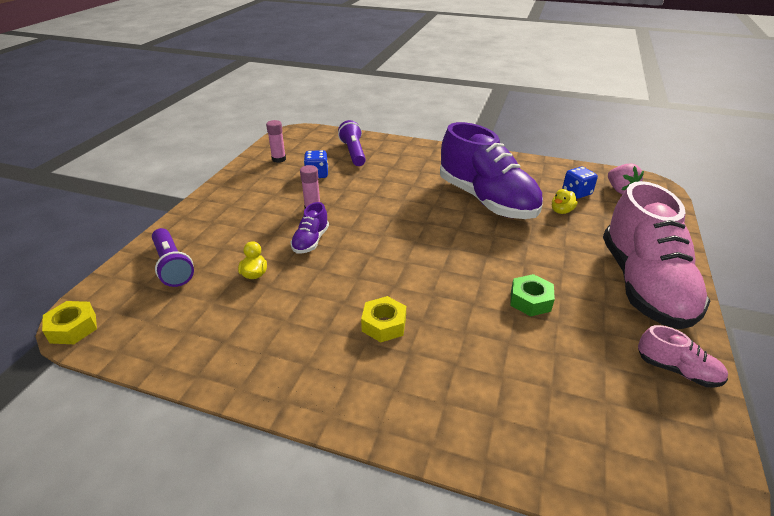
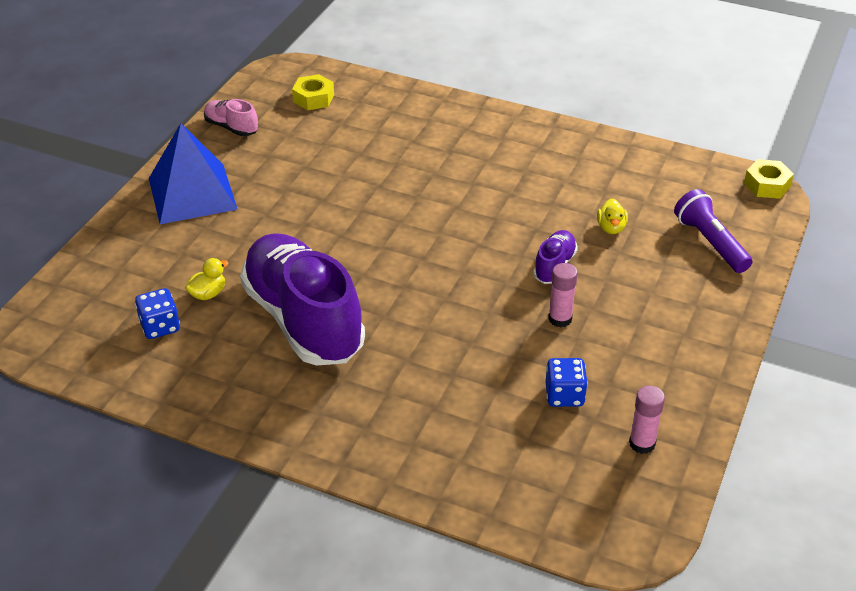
camera: 175 degrees left, 5 degrees up
(353, 152) = (502, 456): purple flashlight -> none
(384, 324) = (470, 172): yellow nut -> yellow nut (313, 98)
(530, 300) = (320, 185): green nut -> none
(620, 190) = (90, 328): pink strawberry -> none
(643, 284) = (192, 193): pink shoe -> blue pyramid

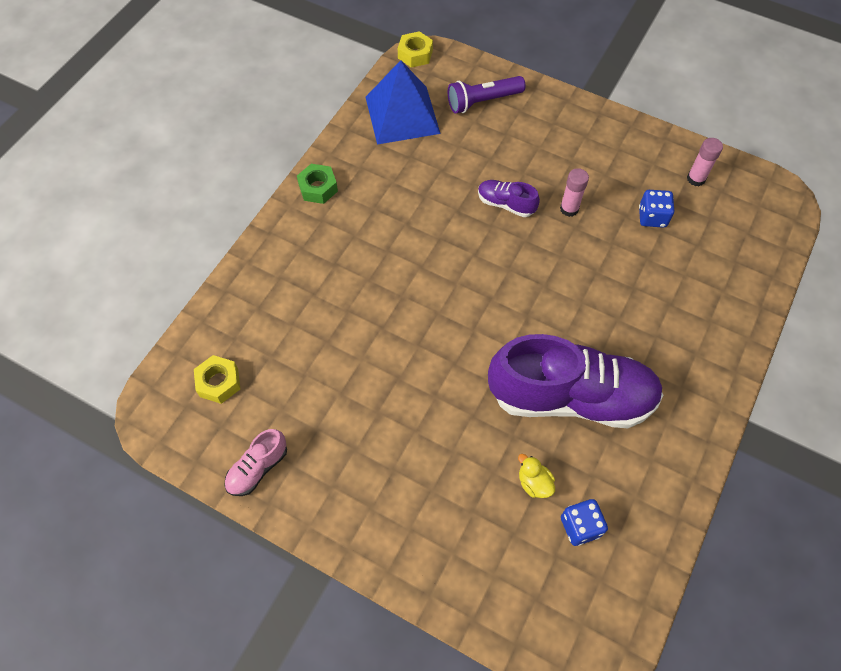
camera: 85 degrees left, 20 degrees up
(192, 193) = (373, 506): blue pyramid -> blue pyramid (402, 115)
(303, 320) = (570, 397): purple shoe -> purple shoe turned 150 degrees counterclockwise
(543, 132) = (318, 188): none -> green nut
(611, 228) = (460, 160): yellow duck -> none

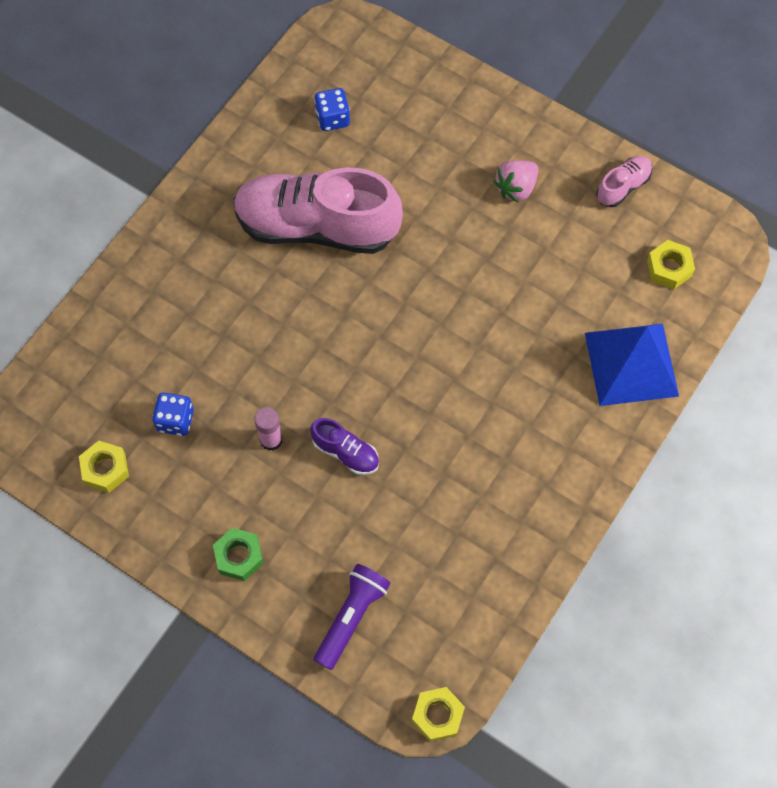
camera: 175 degrees left, 5 degrees up
(318, 188) = (574, 495): green nut -> green nut (239, 556)
(371, 457) = (516, 188): none -> pink strawberry
(402, 115) = (463, 603): blue pyramid -> blue pyramid (631, 364)
(482, 101) = (351, 617): purple flashlight -> purple flashlight turned 45 degrees counterclockwise
(534, 483) = (367, 155): yellow duck -> none
(570, 397) = (317, 226): purple shoe -> pink shoe
(696, 179) = (105, 469): pink glue stick -> yellow nut

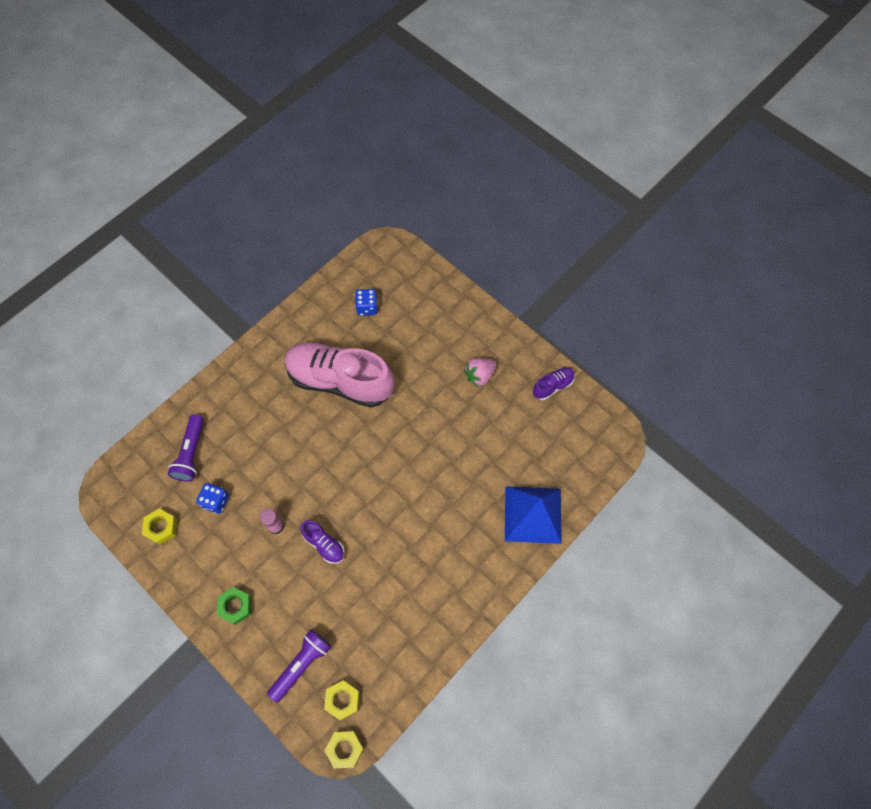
camera: 10 degrees right, 0 degrees up
(123, 361) = (191, 453): none -> purple flashlight
(623, 187) = (552, 386): pink shoe -> purple shoe
(669, 268) = (573, 449): yellow nut -> yellow nut (342, 700)

